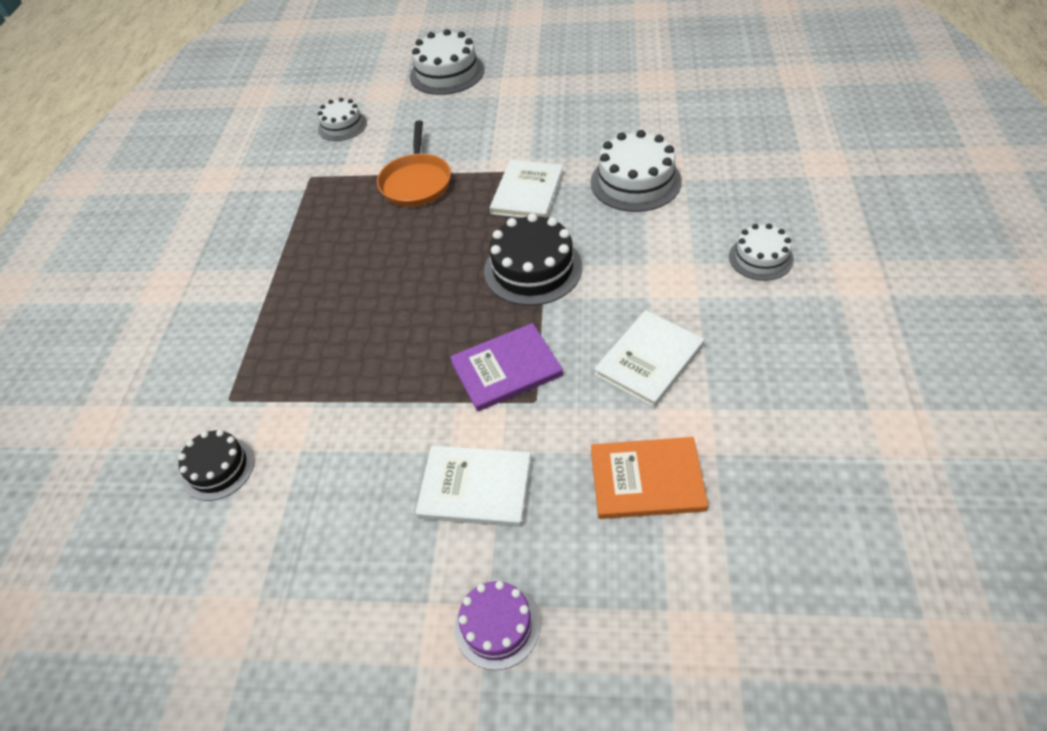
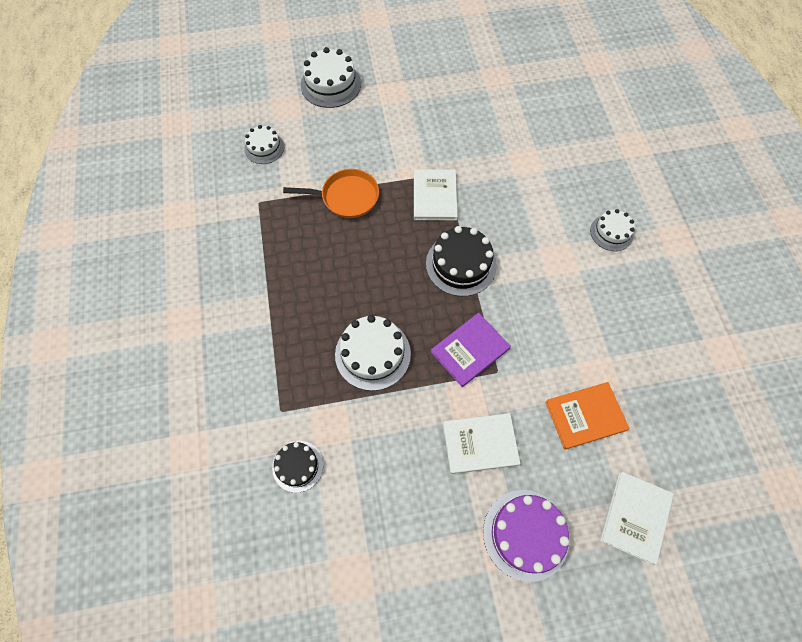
camera: 20 degrees left, 15 degrees up
(416, 182) = (346, 197): orange pan -> orange pan turned 75 degrees counterclockwise
(497, 625) = (526, 534): purple cake -> purple cake, size x1.62
(635, 181) = (509, 177): white cake -> white cake (373, 354)
(649, 360) = (562, 326): white book -> white book (635, 517)

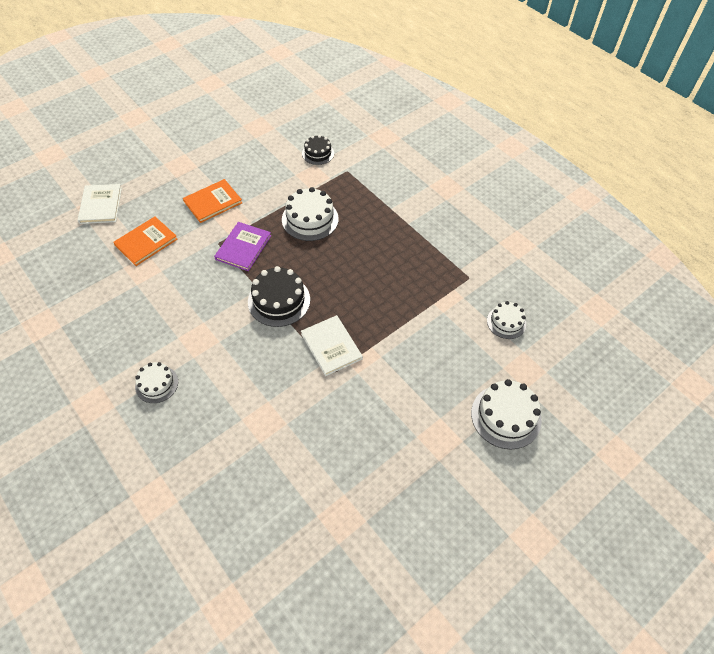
camera: 150 degrees right, 10 degrees down
(346, 197) = (404, 312): orange pan -> none
(480, 444) = (213, 202): white book -> orange book
(526, 534) = (168, 174): purple cake -> none

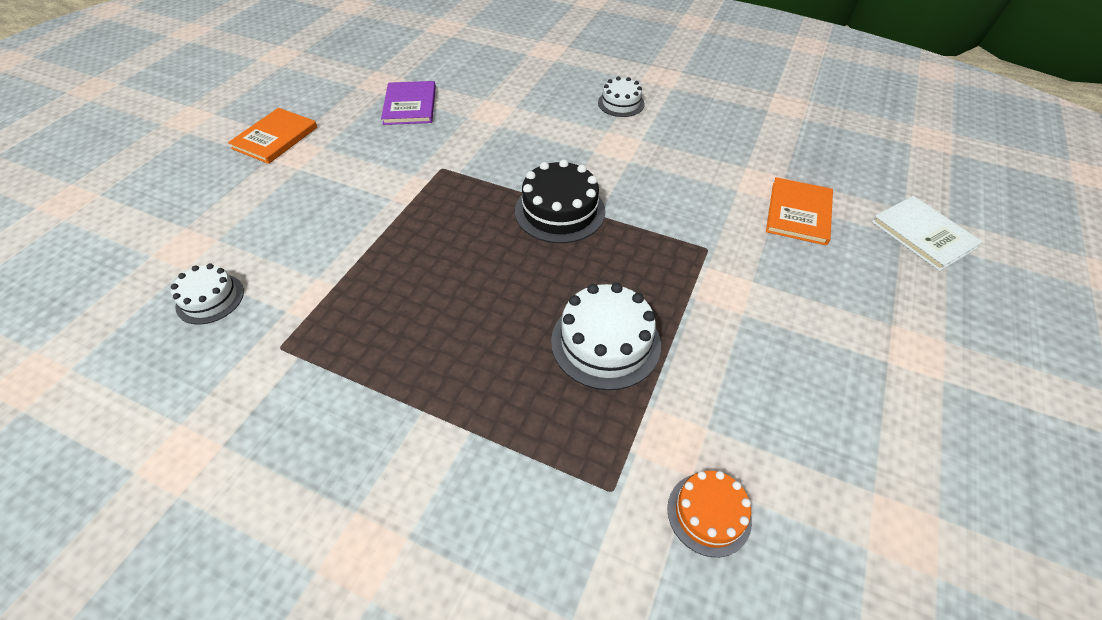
camera: 155 degrees right, 5 degrees down
(213, 202) = (784, 305): orange book -> orange book (275, 138)
(243, 247) = (667, 256): purple book -> purple book (410, 105)
(318, 153) = (709, 513): black cake -> orange cake
(331, 346) = (459, 188): white book -> none
(506, 416) = (214, 193): white cake -> none

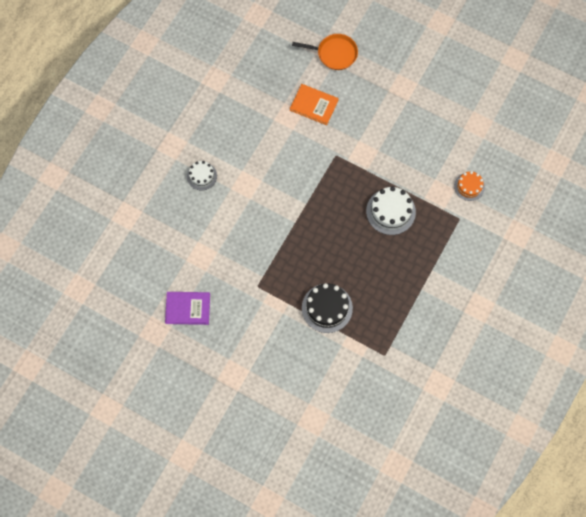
camera: 85 degrees left, 20 degrees up
(210, 299) = (352, 395): white cake -> none
(275, 138) = (215, 391): orange book -> none
(560, 211) = (301, 223): black cake -> black cake (327, 308)
(923, 234) = (334, 54): white book -> orange pan

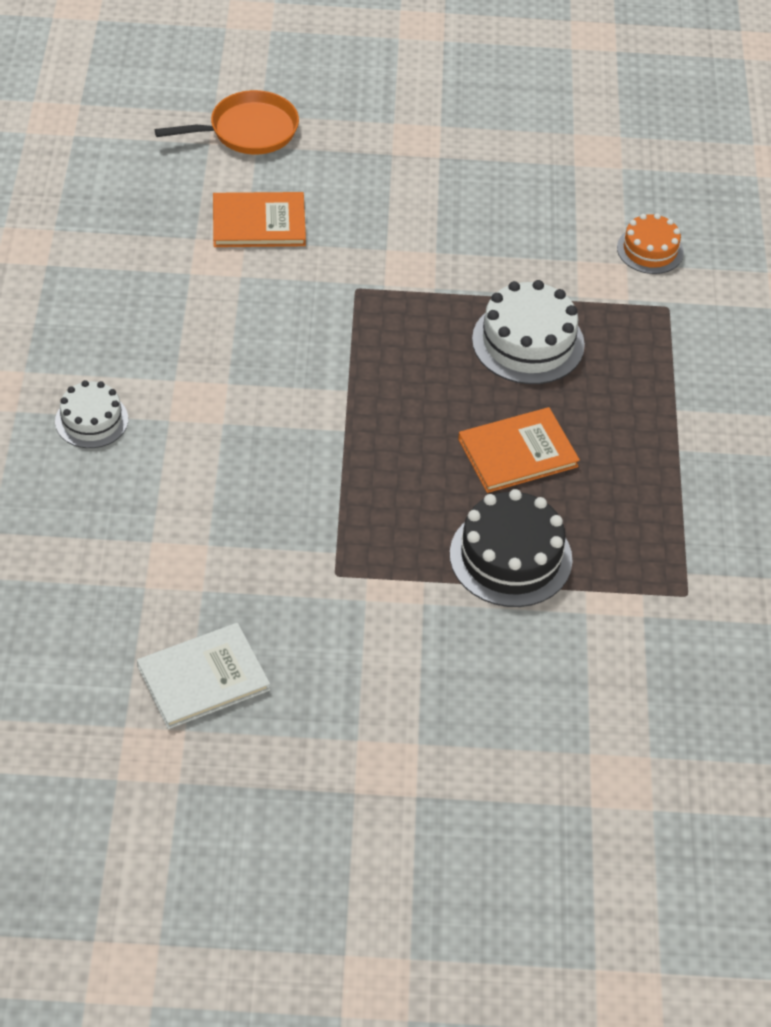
camera: 30 degrees left, 20 degrees down
(188, 308) = (203, 678): purple book -> white book
(356, 262) = (517, 453): none -> orange book

